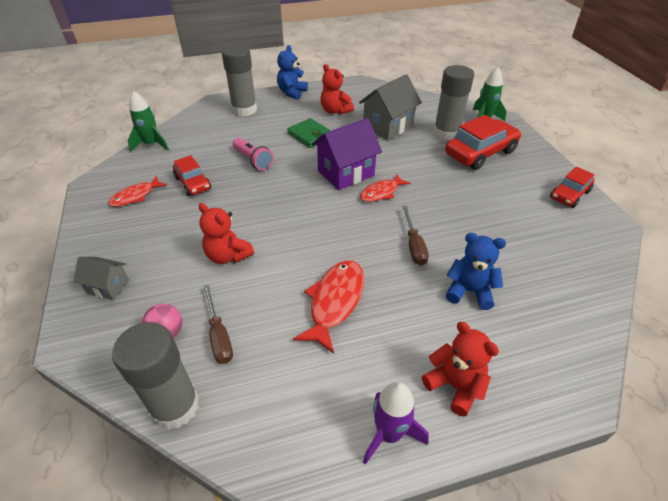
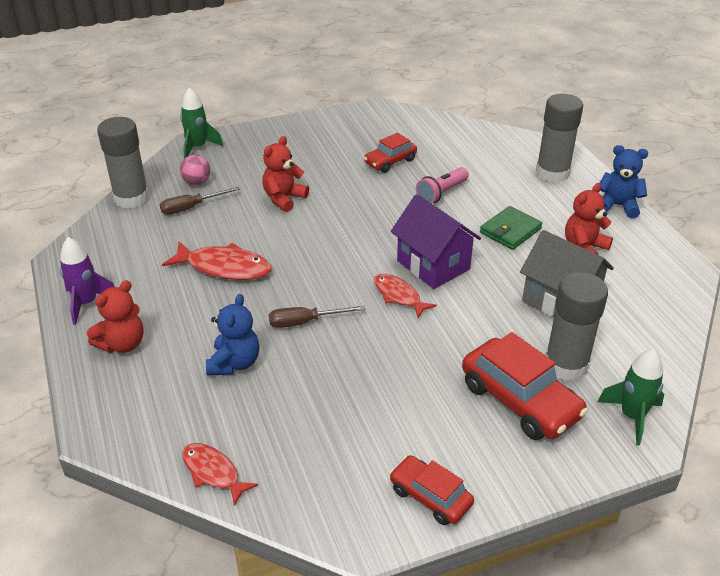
camera: 85 degrees right, 5 degrees down
(108, 286) = (246, 146): grey house -> none
(135, 196) = (363, 134): red fish -> red fish (213, 472)
(151, 145) = (452, 125): green rocket -> green rocket (198, 147)

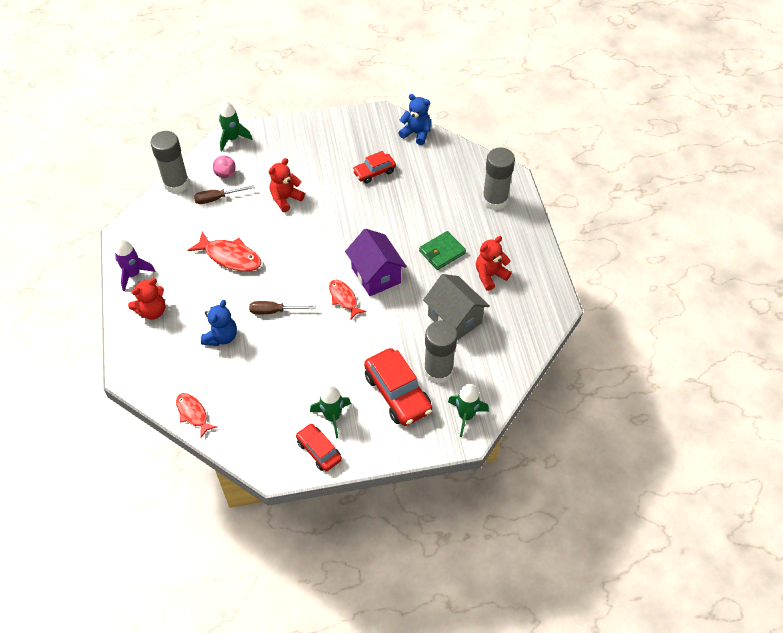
camera: 10 degrees right, 15 degrees up
(435, 446) = (332, 417): none -> green rocket
(441, 193) = (403, 209): pink flashlight -> none
(617, 206) = (531, 239): blue teddy bear -> blue teddy bear (416, 133)

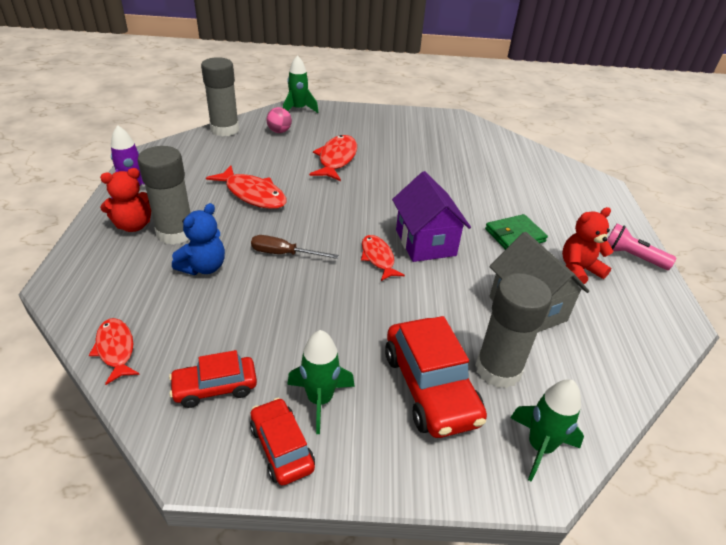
camera: 10 degrees right, 15 degrees down
(217, 198) = (262, 147): brown screwdriver -> none
(285, 199) = (336, 159): red teddy bear -> red fish
(374, 172) = (442, 155): red car -> red car (215, 387)
(416, 133) = (493, 135): blue teddy bear -> none
(495, 200) = (583, 200): grey glue stick -> grey glue stick (175, 233)
(529, 253) = (632, 257): none -> pink flashlight

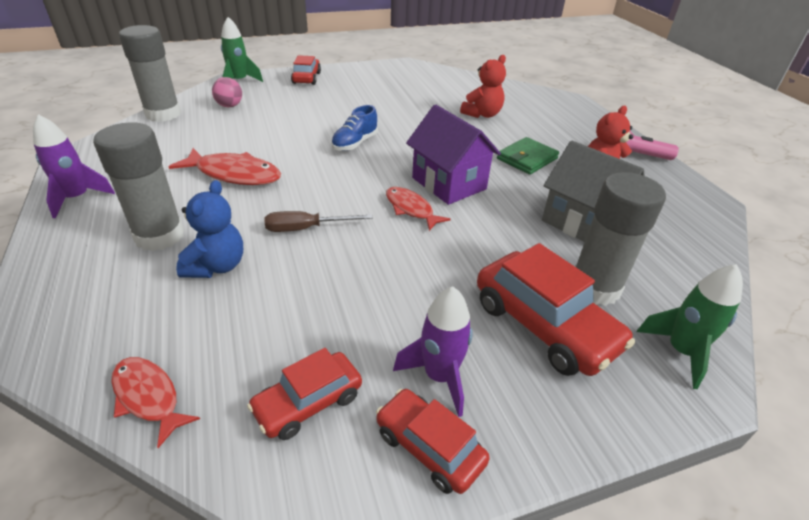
camera: 20 degrees left, 0 degrees up
(133, 225) = (98, 239): red teddy bear -> red teddy bear (482, 114)
(320, 400) = (439, 376): green rocket -> purple rocket
(336, 159) = (309, 122): red fish -> none
(357, 116) = (306, 78): none -> red car
(364, 187) = (355, 143): none -> blue shoe

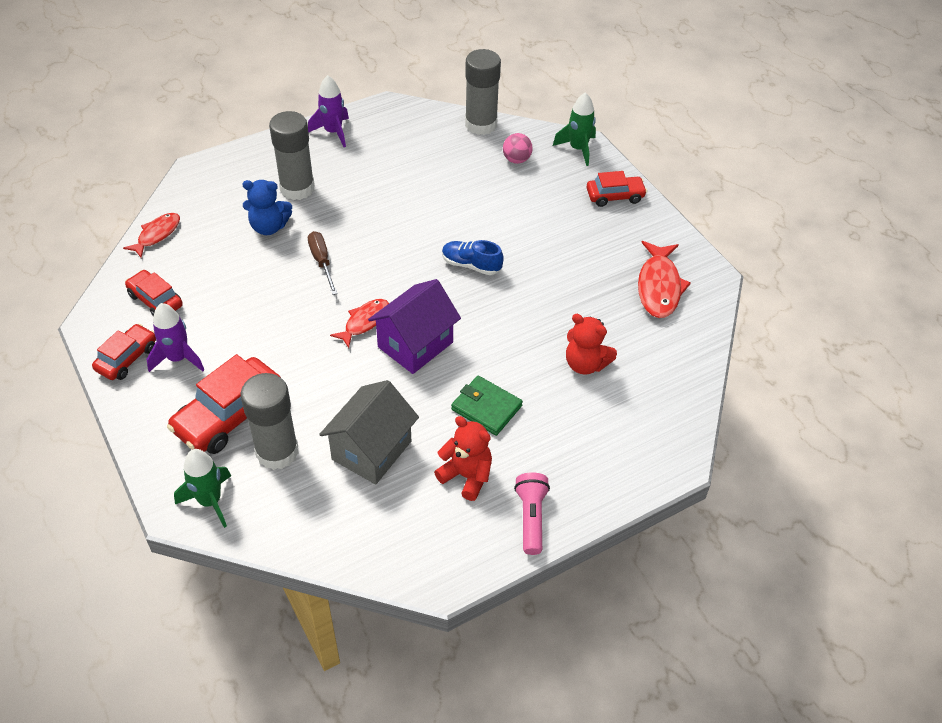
camera: 80 degrees right, 10 degrees up
(234, 174) = (389, 200): red fish -> red fish (659, 287)

